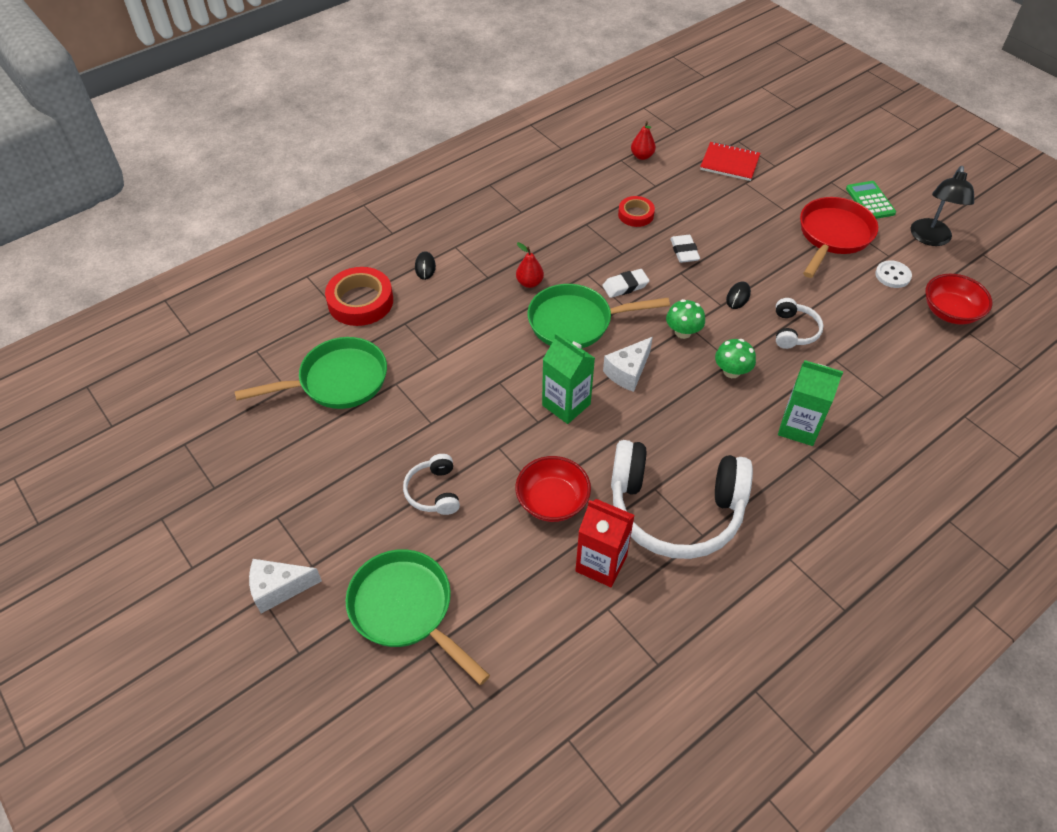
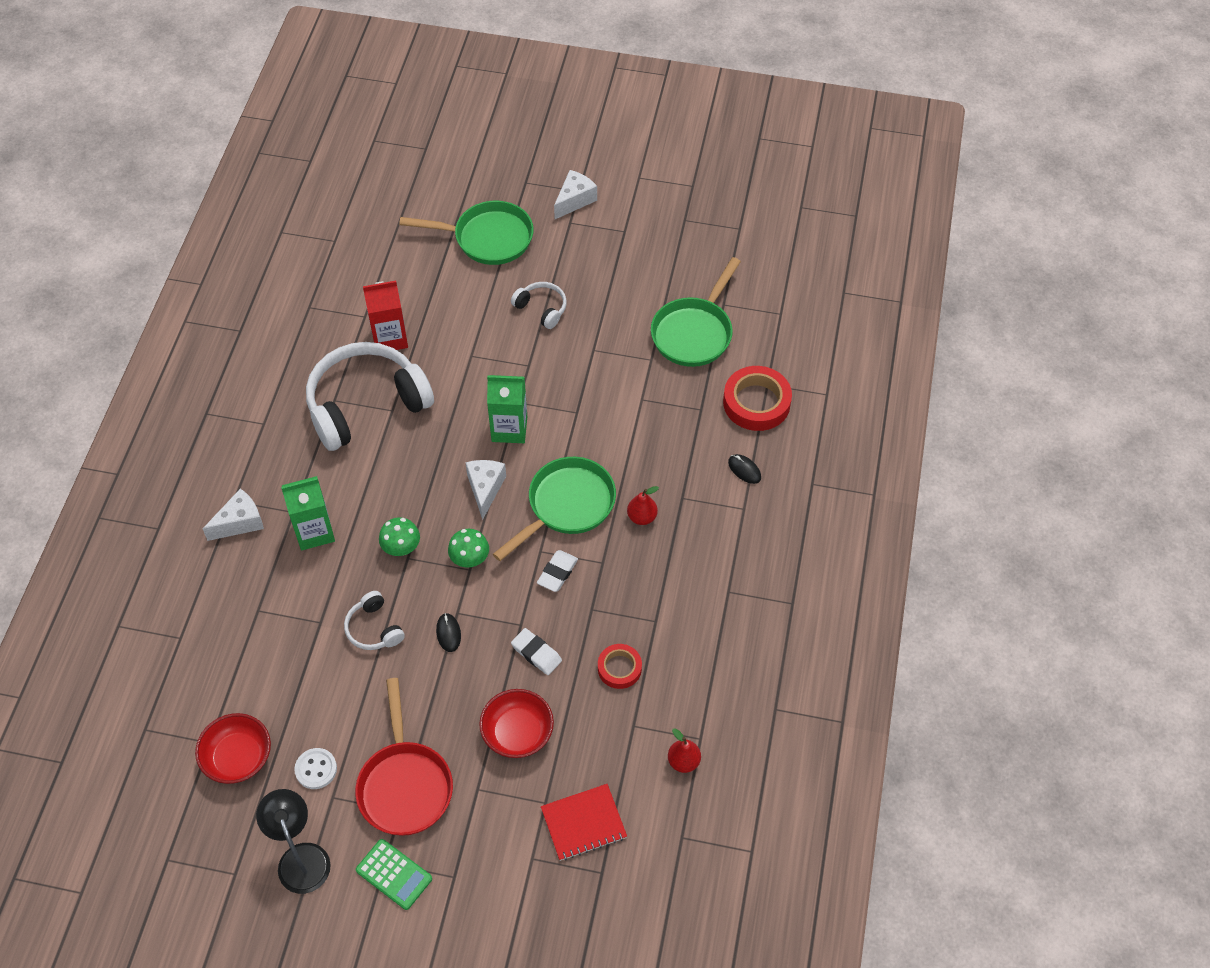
camera: 140 degrees right, 5 degrees up
(552, 501) = (456, 355): red bowl -> red bowl (517, 733)
(864, 476) = (240, 522): none -> white cheese

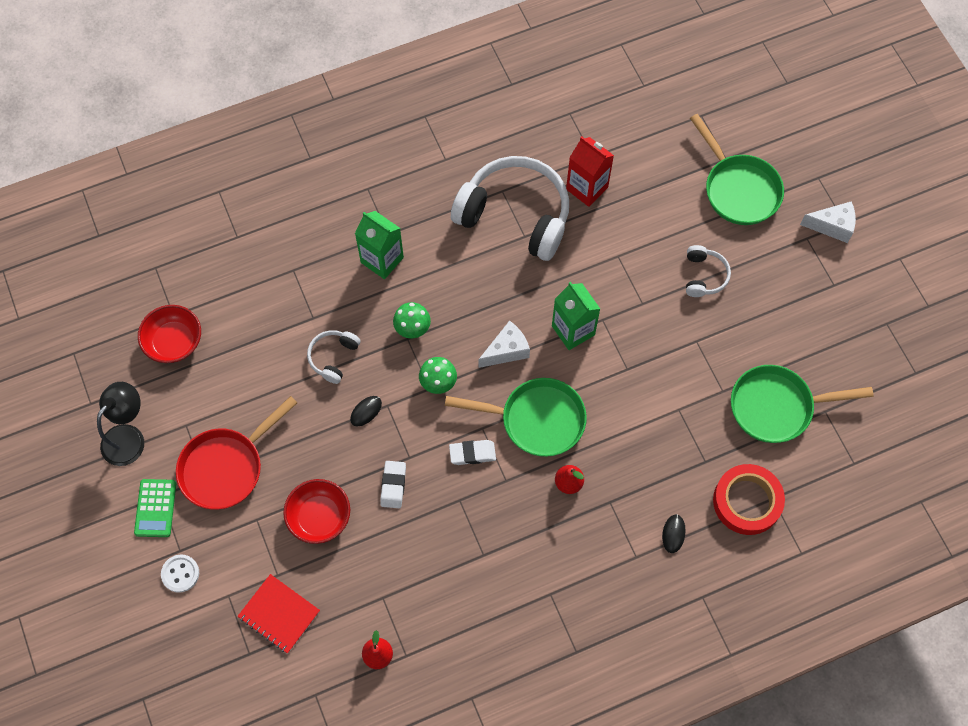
camera: 55 degrees right, 10 degrees up
(240, 522) = (353, 206): white cheese -> none
(316, 769) = (199, 399): white button -> white button (180, 574)
(619, 668) = (423, 555): red tape -> none

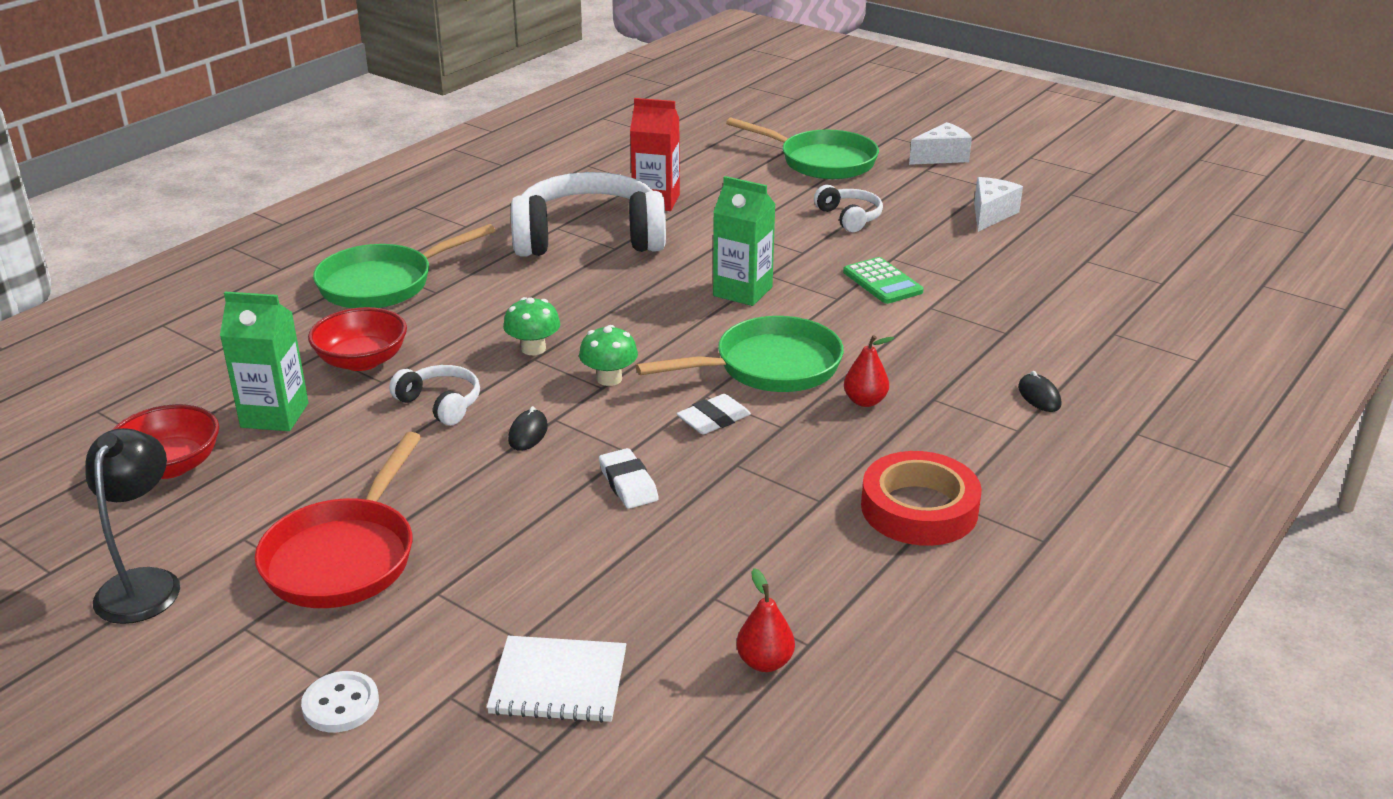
camera: 30 degrees left, 35 degrees down
(155, 508) = (243, 644): green calculator -> green calculator (882, 282)
(279, 614) = (558, 682): red notebook -> white notebook
(319, 517) = (540, 553): red bowl -> red bowl (362, 361)
(333, 357) = (440, 404): white headphones -> white headphones turned 135 degrees clockwise
(382, 260) = (444, 312): green carton -> green carton (275, 415)
(506, 350) = (675, 329): white cheese -> white cheese (991, 214)
(747, 501) = (1089, 344): red tape -> red tape (919, 508)
(776, 407) = (1033, 273): green pan -> green pan (383, 284)

